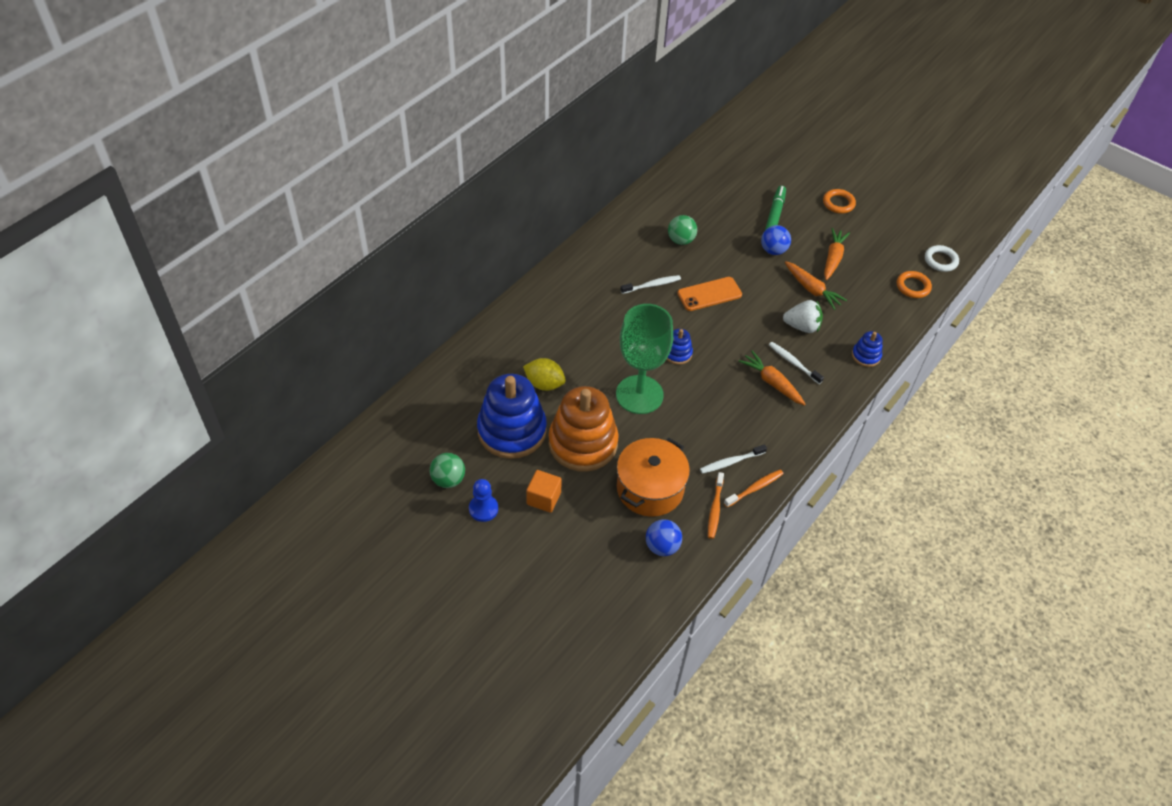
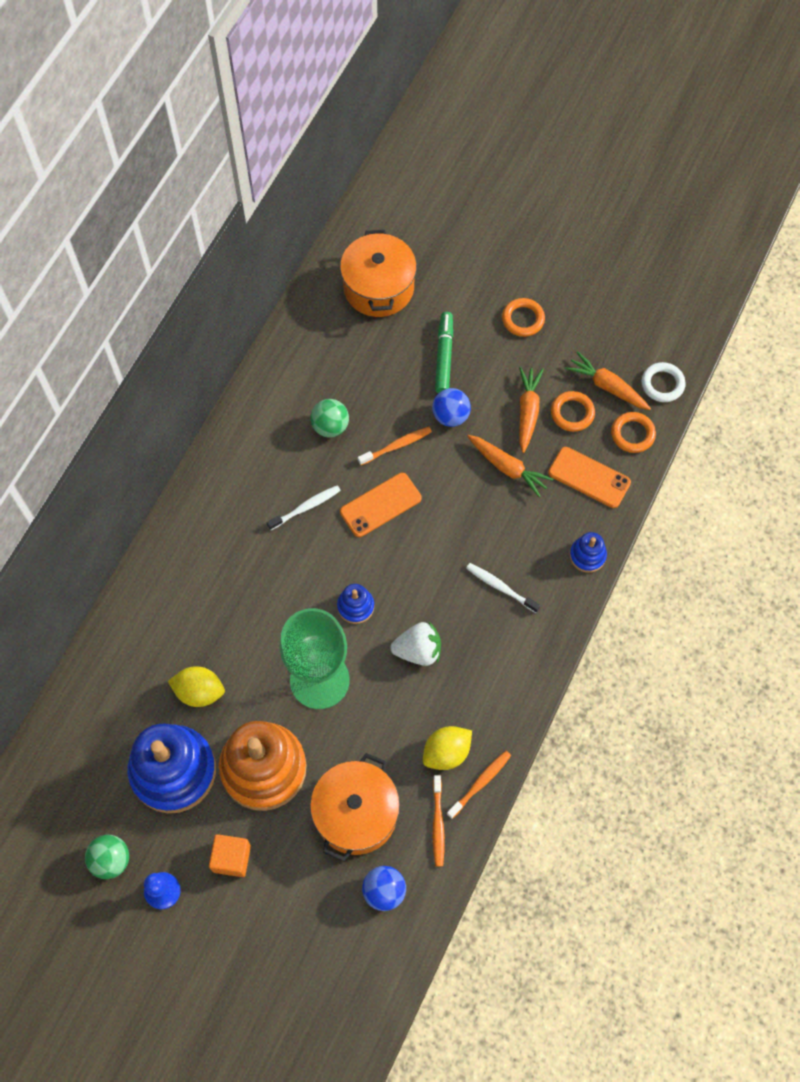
camera: 10 degrees left, 15 degrees up
(728, 261) = (396, 446): none -> orange toothbrush
(731, 462) = (446, 752): white toothbrush -> yellow lemon
(733, 166) = (378, 287): none -> orange pot
(772, 383) = (479, 624): orange carrot -> orange carrot (607, 387)
(802, 326) = (503, 529): white strawberry -> white strawberry (418, 650)
(867, 265) = (572, 413): none -> orange ring
(874, 307) = (589, 477): none -> orange phone

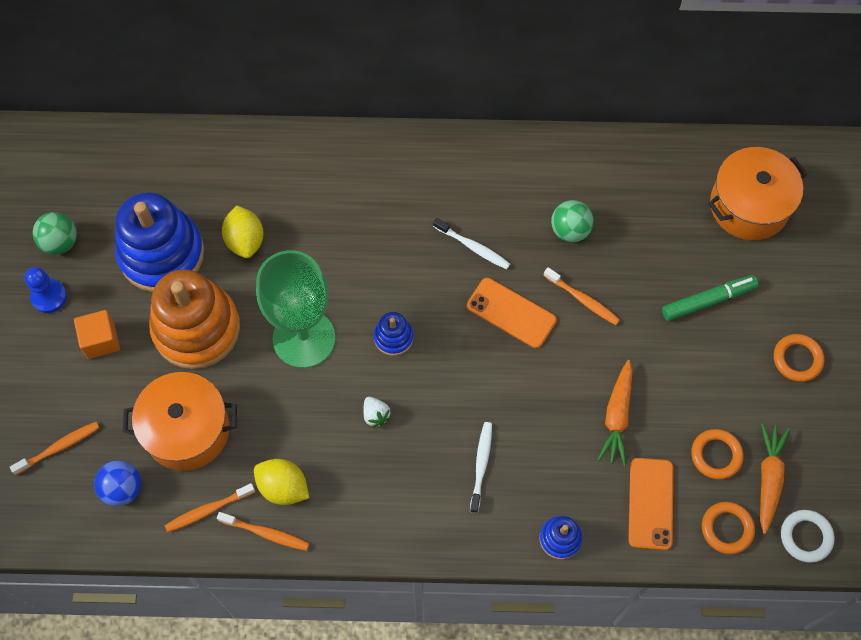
camera: 65 degrees right, 0 degrees up
(318, 935) = (59, 447): none -> orange toothbrush
(418, 650) = (376, 415): white strawberry -> white strawberry, size x0.59
(450, 416) = (644, 336): blue ball -> none
(527, 412) = (692, 409): orange carrot -> none

